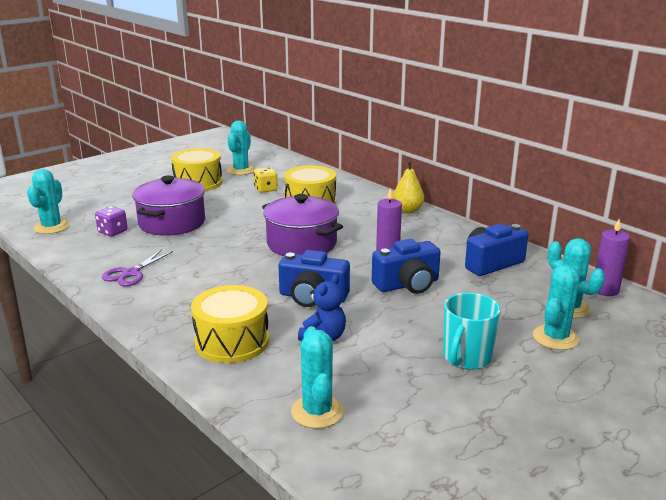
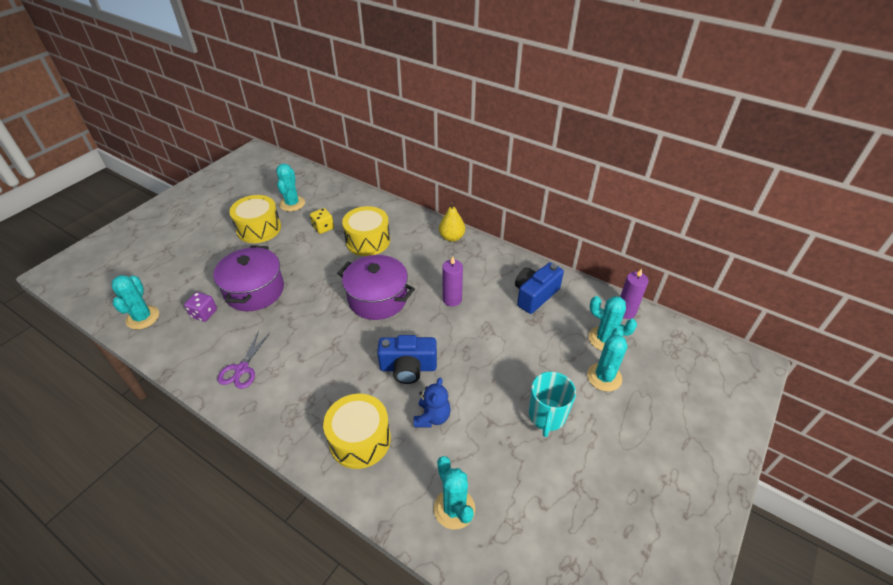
camera: 15 degrees left, 20 degrees up
(407, 285) = (478, 336): blue camera -> none

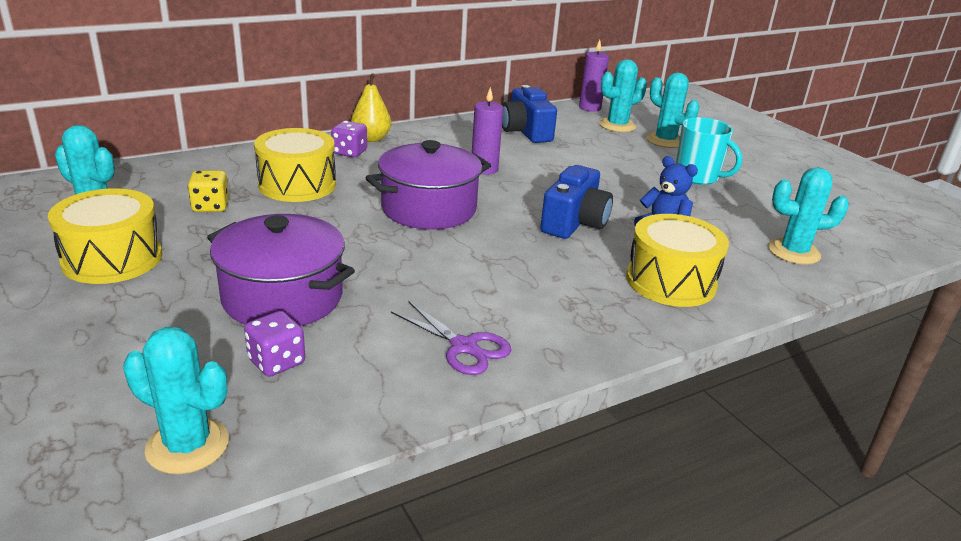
camera: 65 degrees left, 15 degrees down
(424, 239) = (349, 152): none -> purple dice

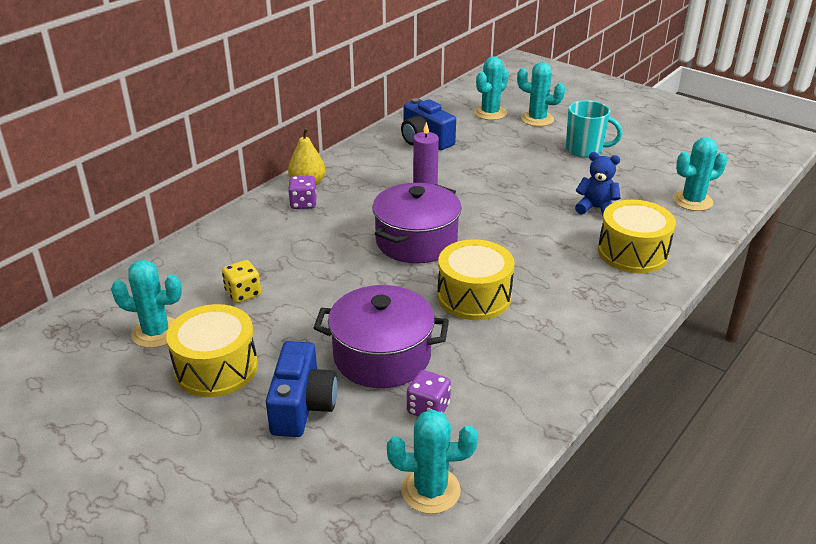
camera: 20 degrees left, 5 degrees up
(297, 185) = (292, 250): yellow drum -> yellow drum (474, 296)
(464, 347) = (541, 352): purple scissors -> none
(574, 223) = (531, 221): blue camera -> blue camera (302, 406)
(590, 108) = (455, 99): purple candle -> none

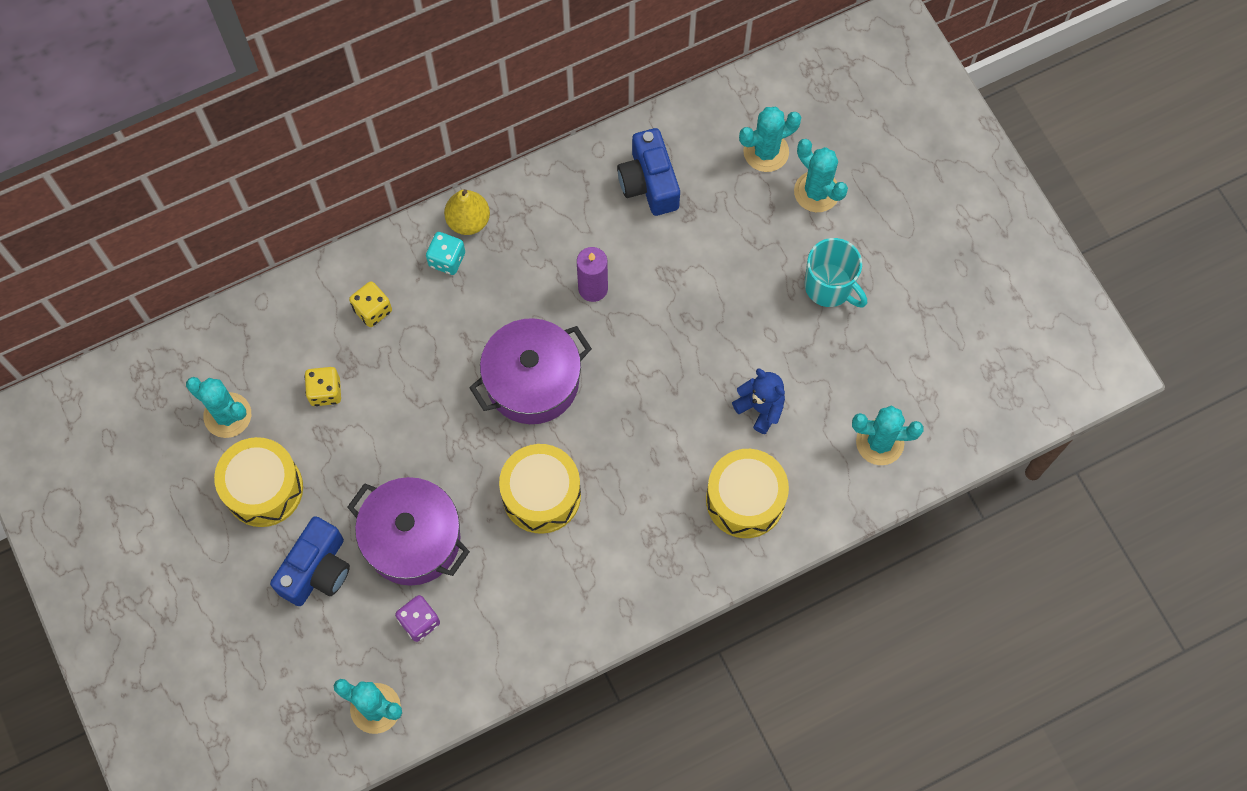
camera: 25 degrees right, 35 degrees up
(258, 241) = (372, 310): none -> yellow dice
(303, 203) = (447, 259): purple dice -> turquoise dice

